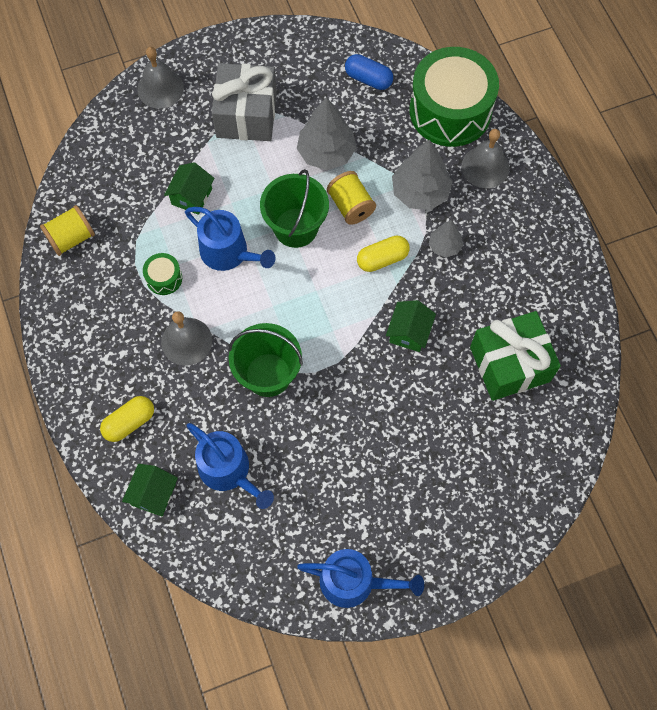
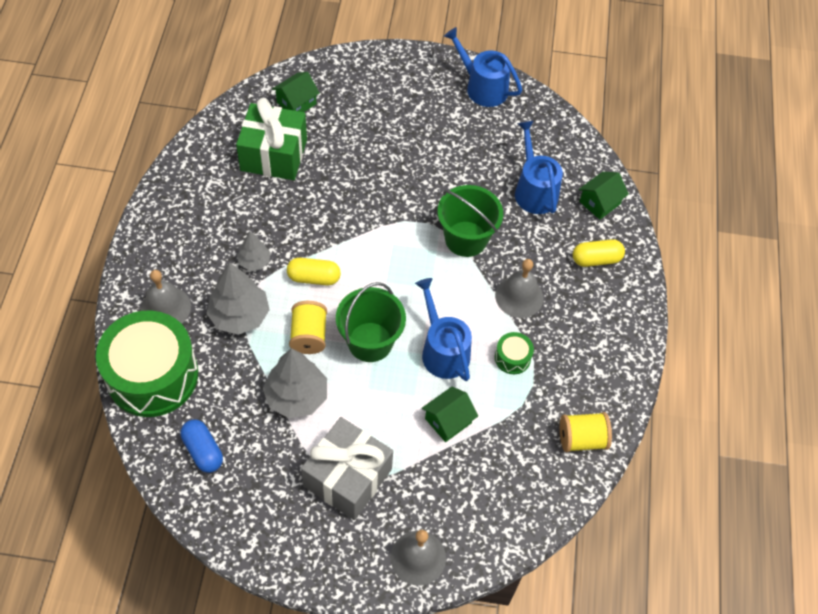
camera: 155 degrees left, 10 degrees down
(409, 332) = (333, 213): green house -> green house (296, 103)

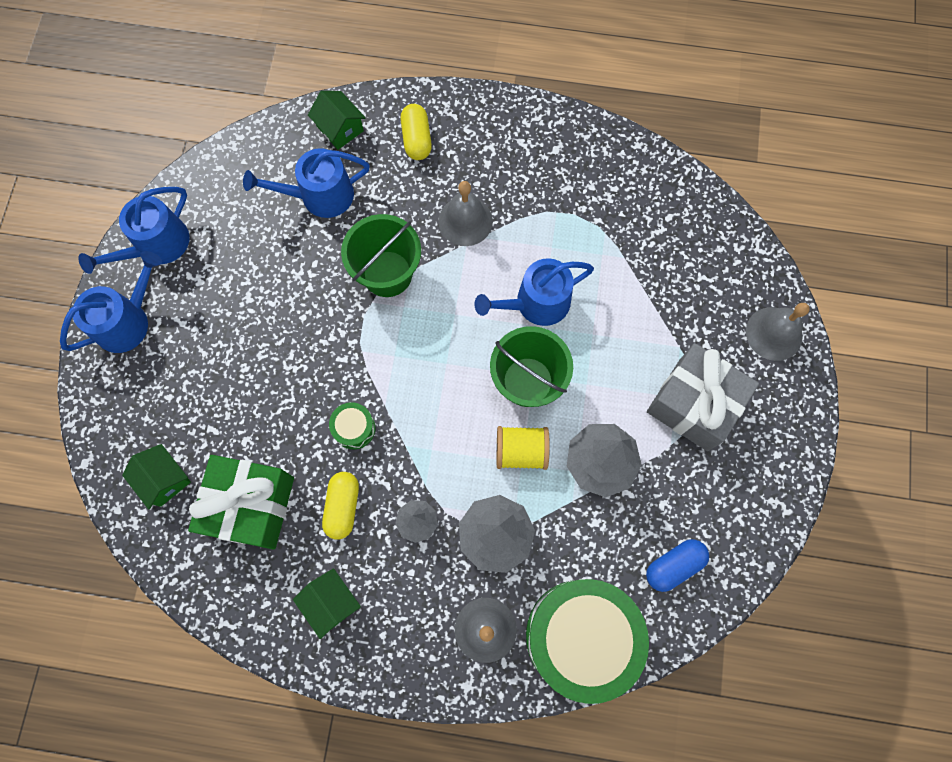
camera: 85 degrees left, 15 degrees up
(314, 278) = (441, 448): yellow capsule -> yellow capsule (343, 506)
(419, 74) = (127, 321): none -> blue watering can
(448, 421) = (621, 300): green house -> green house (331, 603)
(512, 358) = (543, 232): green drum -> green drum (354, 428)
(581, 439) = (634, 172): yellow spool -> none

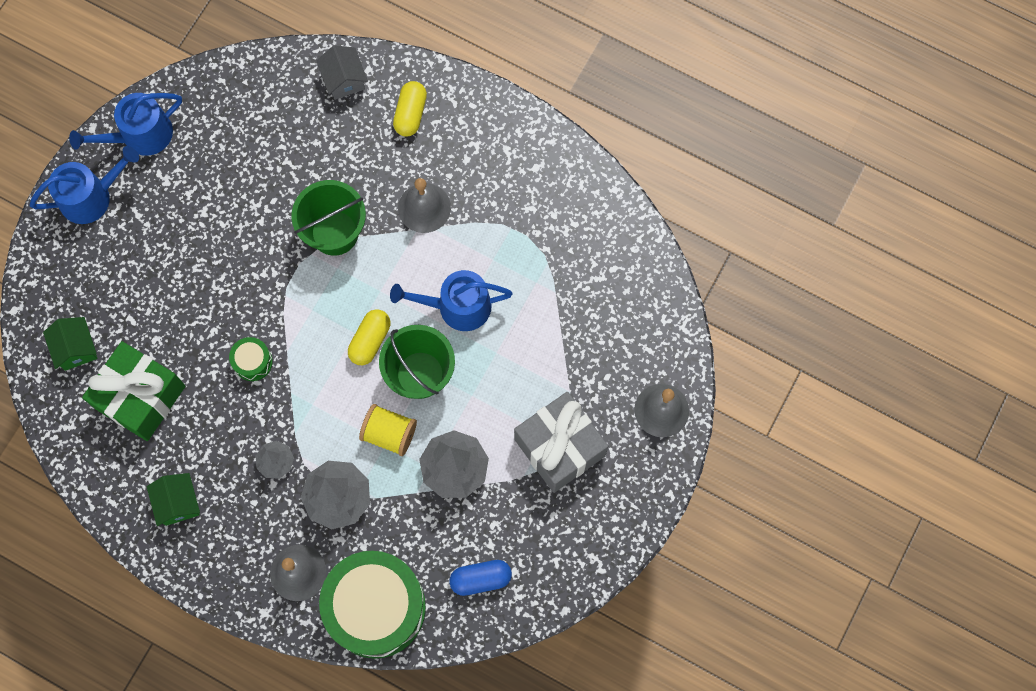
camera: 20 degrees right, 0 degrees up
(320, 196) = (302, 138): blue watering can -> none
(340, 129) = (344, 80): green house -> grey house
(343, 506) = (217, 426): yellow capsule -> yellow capsule (370, 340)

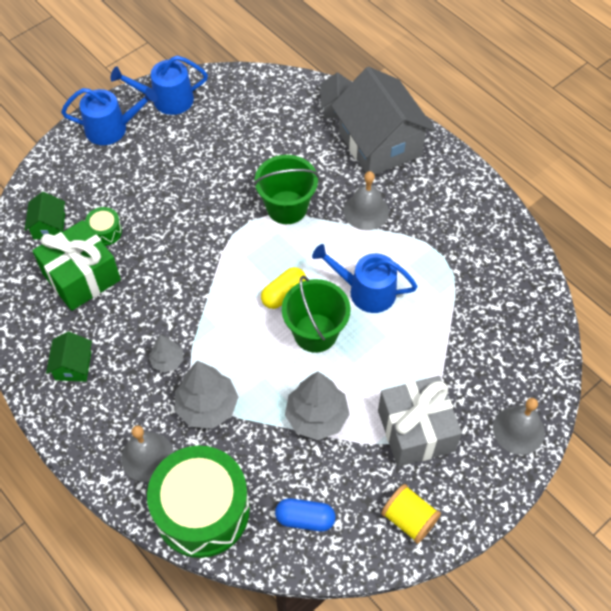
camera: 20 degrees right, 15 degrees down
(252, 362) = (182, 279): green drum -> green drum (105, 231)
(389, 434) = (271, 370): yellow spool -> yellow spool (409, 519)
(410, 114) = (380, 144): yellow capsule -> grey house

